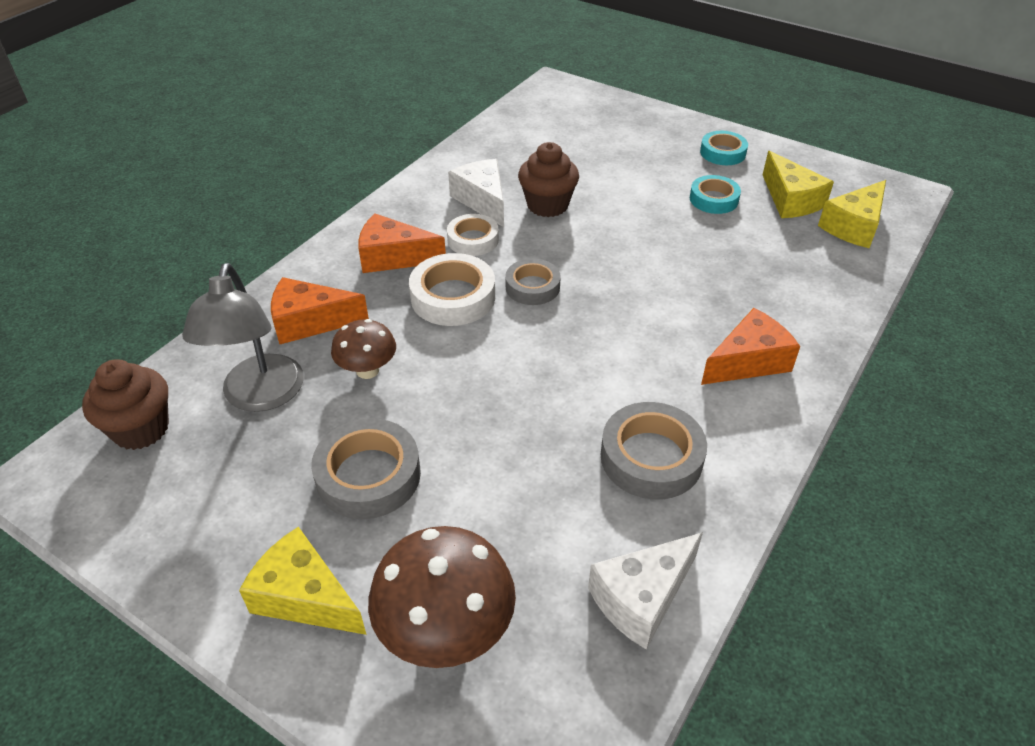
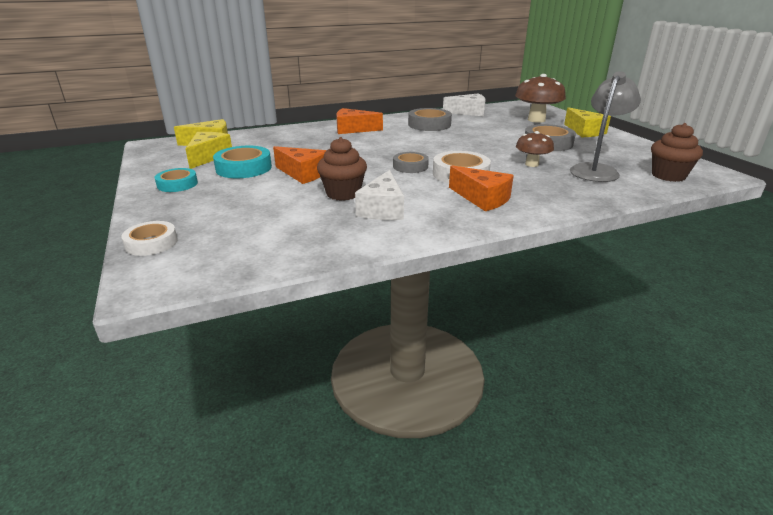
camera: 145 degrees left, 15 degrees down
(310, 322) = (558, 186): orange cheese -> orange cheese (303, 174)
(473, 240) = (418, 192): white tape -> white tape (151, 243)
(713, 199) = (244, 168): turquoise tape -> turquoise tape, size x1.53

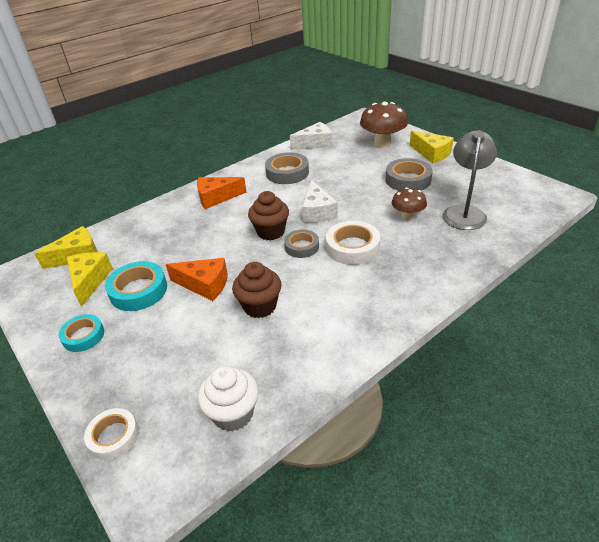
camera: 15 degrees left, 10 degrees up
(266, 251) = (233, 413): none -> white cupcake
(382, 209) = (308, 320): white cheese -> white cheese (317, 212)
(482, 198) = (387, 280): orange cheese -> none
(668, 176) = (523, 206): brown cupcake -> brown cupcake (270, 232)

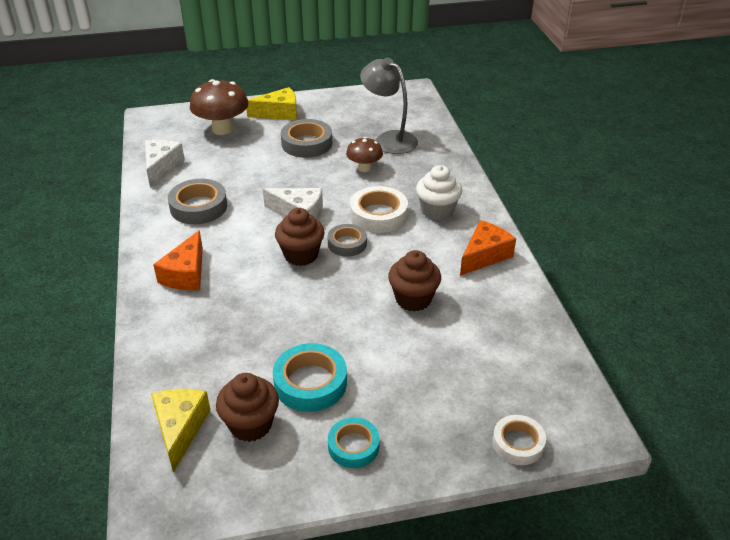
camera: 65 degrees left, 0 degrees up
(90, 281) = (250, 425): yellow cheese -> brown cupcake
(204, 285) = (347, 328): orange cheese -> orange cheese (484, 255)
(233, 413) = (536, 355): white cupcake -> white cupcake (437, 211)

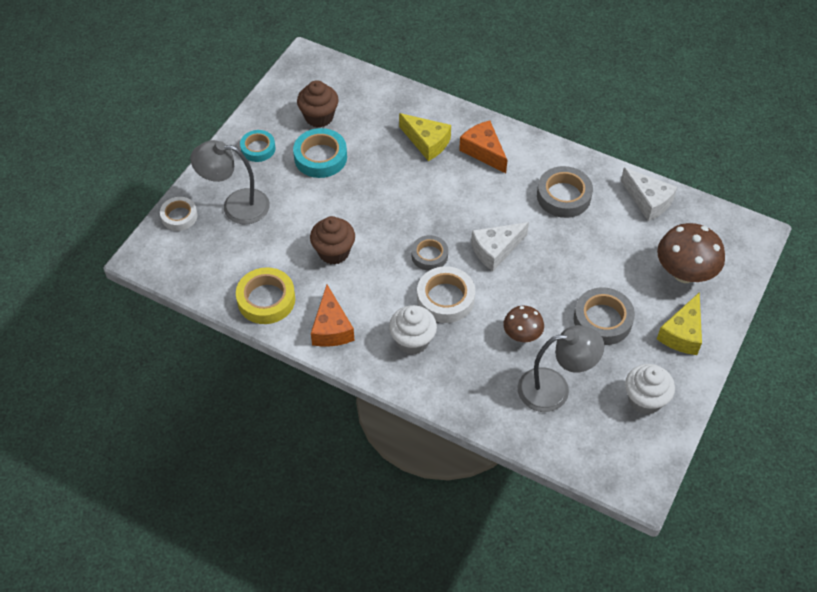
camera: 130 degrees right, 15 degrees up
(180, 429) = (347, 89): yellow cheese -> yellow cheese (427, 142)
(301, 255) = (443, 221): brown cupcake -> none
(350, 108) = (645, 400): none -> white cupcake
(448, 405) = (236, 206): none -> grey lamp
(513, 308) = (266, 299): none -> yellow tape

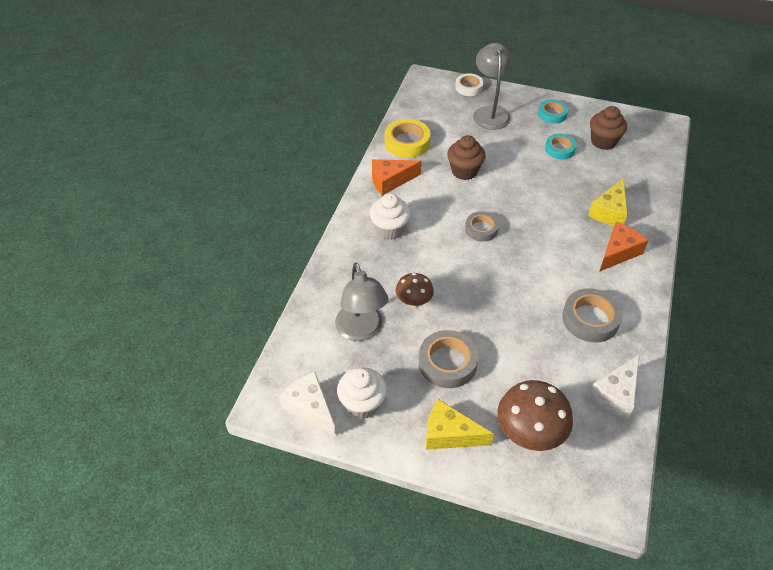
camera: 80 degrees right, 5 degrees down
(320, 157) = (560, 149): turquoise tape -> turquoise tape, size x0.65
(445, 298) = (438, 245): white tape -> none
(495, 250) = (503, 273): white cheese -> white cheese (310, 407)

